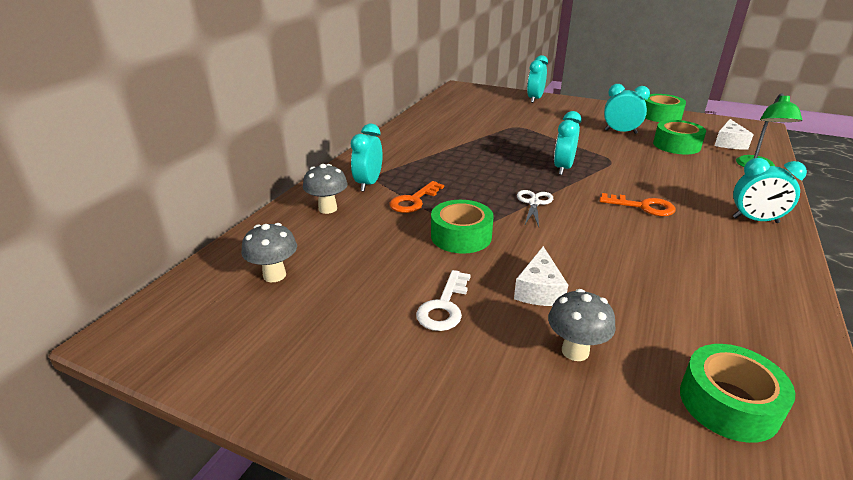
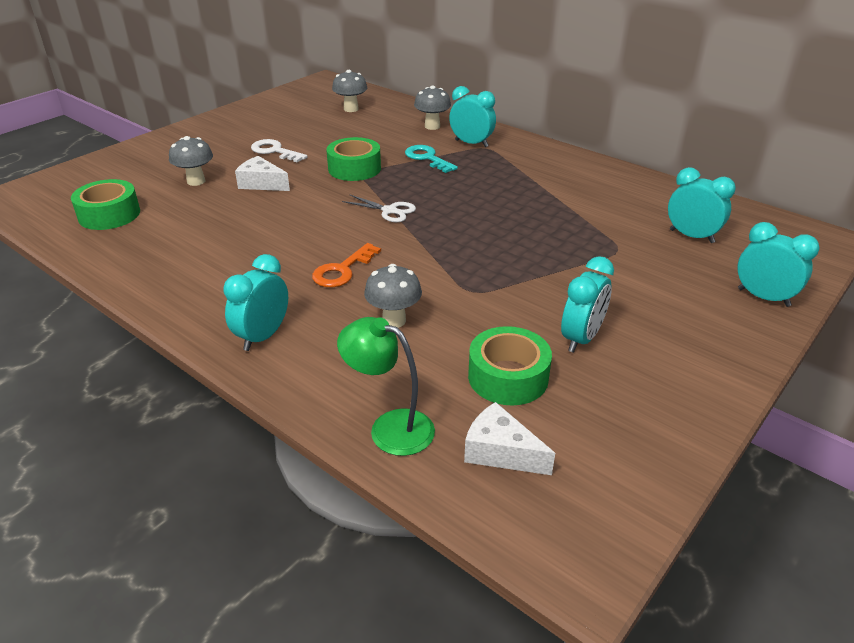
camera: 105 degrees right, 5 degrees up
(413, 201) = (427, 158): orange key -> turquoise key
(563, 168) = (462, 248): turquoise clock -> turquoise clock (691, 236)
(660, 115) = (668, 426): green tape -> none
(673, 179) = (394, 320): none -> grey mushroom

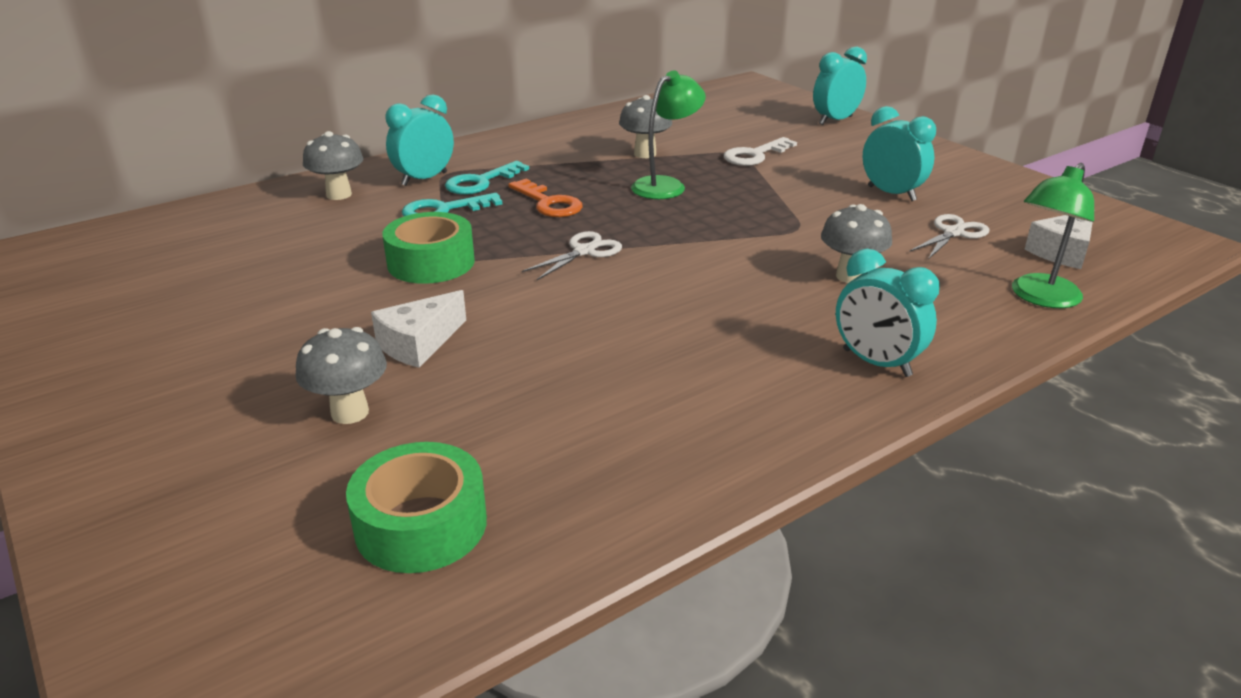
camera: 75 degrees left, 5 degrees down
(274, 151) = (294, 324): white key -> white key (754, 155)
(342, 270) = (729, 297): orange key -> orange key (549, 203)
(351, 109) = (190, 244): grey mushroom -> grey mushroom (645, 154)
(478, 160) = (480, 182): none -> turquoise key
(508, 377) = (953, 233): green tape -> white scissors
(520, 225) = (666, 185): none -> green lamp
(691, 236) = (724, 122): turquoise clock -> none

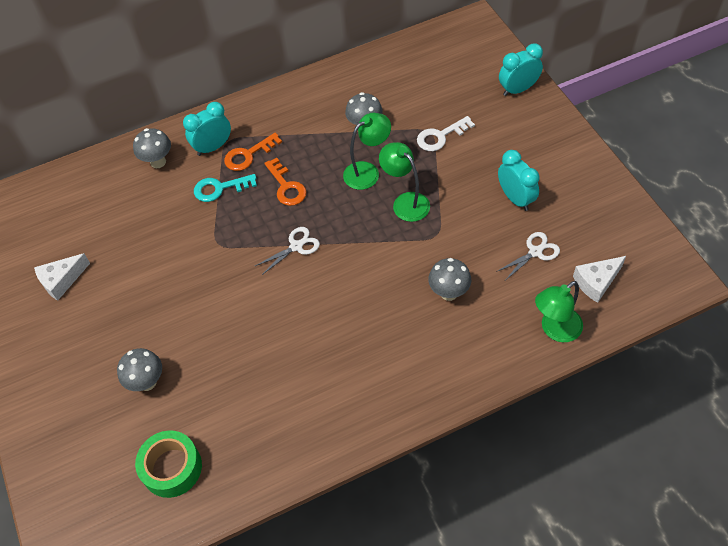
camera: 15 degrees right, 25 degrees up
(419, 343) = (188, 328): white cheese -> white cheese (61, 281)
(431, 262) = (204, 248): green tape -> none
(480, 182) = (248, 155): turquoise key -> orange key
(735, 205) = (405, 202): none -> green lamp
(876, 363) = (430, 379): turquoise clock -> none

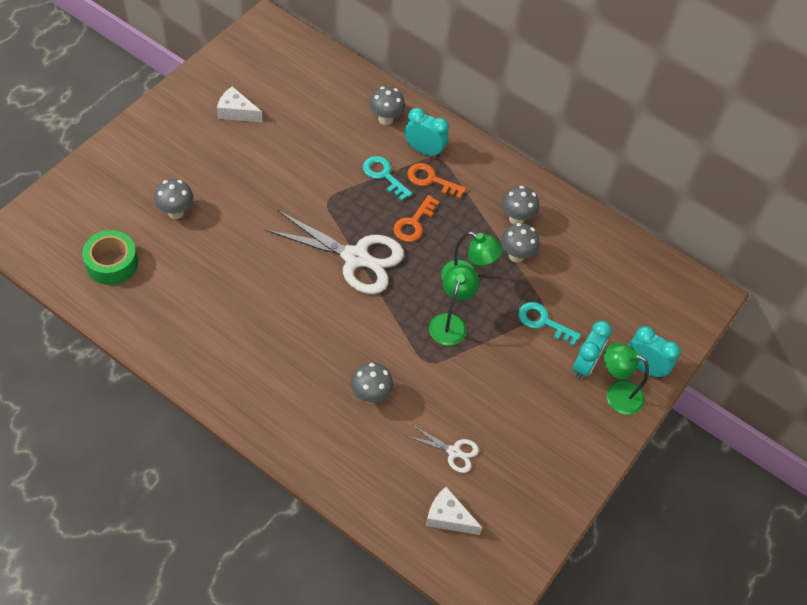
camera: 50 degrees right, 0 degrees up
(296, 246) = (355, 258): white scissors -> white scissors, size x2.13
(328, 111) = (516, 218): none -> grey mushroom
(440, 136) = (543, 322): white key -> turquoise key
(515, 198) = (506, 413): turquoise clock -> turquoise clock (584, 365)
(555, 330) = (376, 498): green lamp -> green lamp (616, 394)

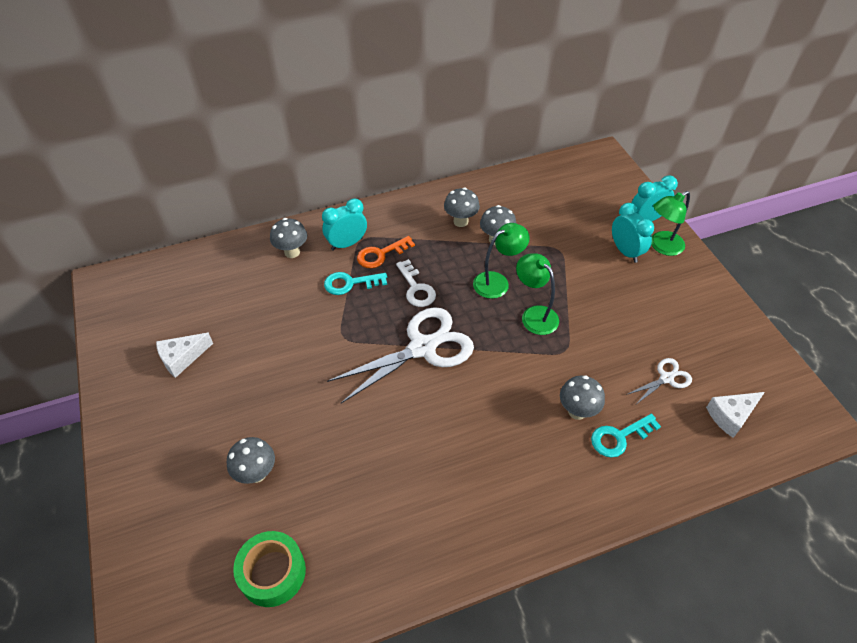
camera: 50 degrees left, 5 degrees down
(413, 223) = (416, 288): orange key -> white key
(543, 322) = (570, 255): turquoise key -> turquoise key (619, 437)

